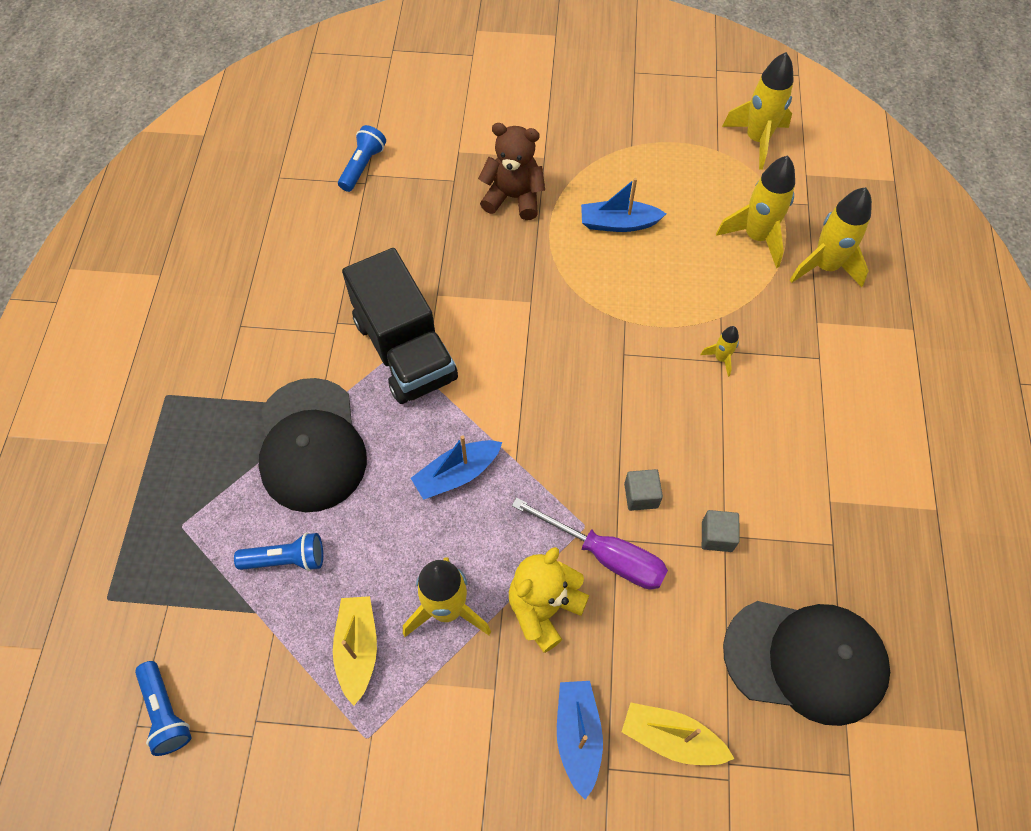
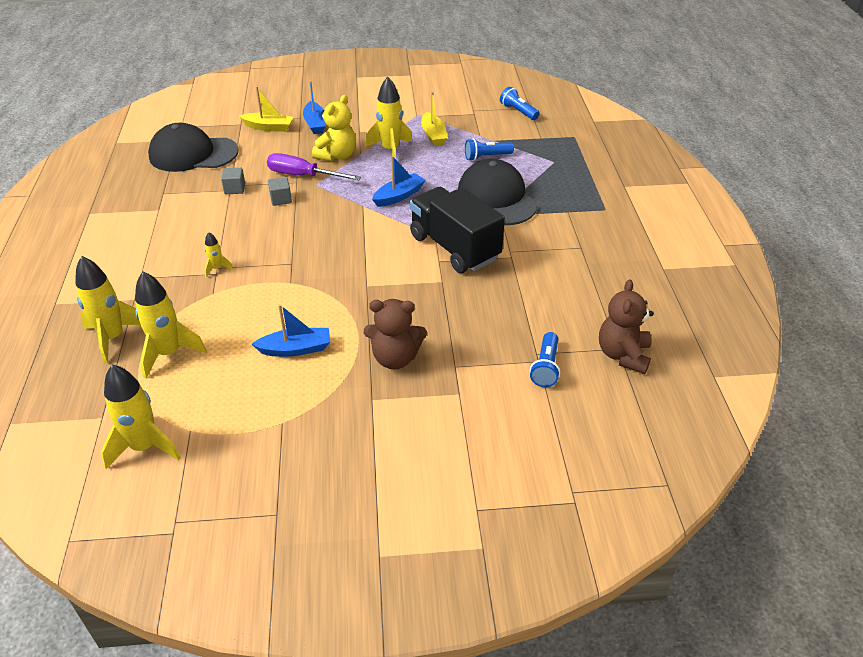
camera: 170 degrees right, 20 degrees down
(278, 169) = (623, 355): none -> brown teddy bear

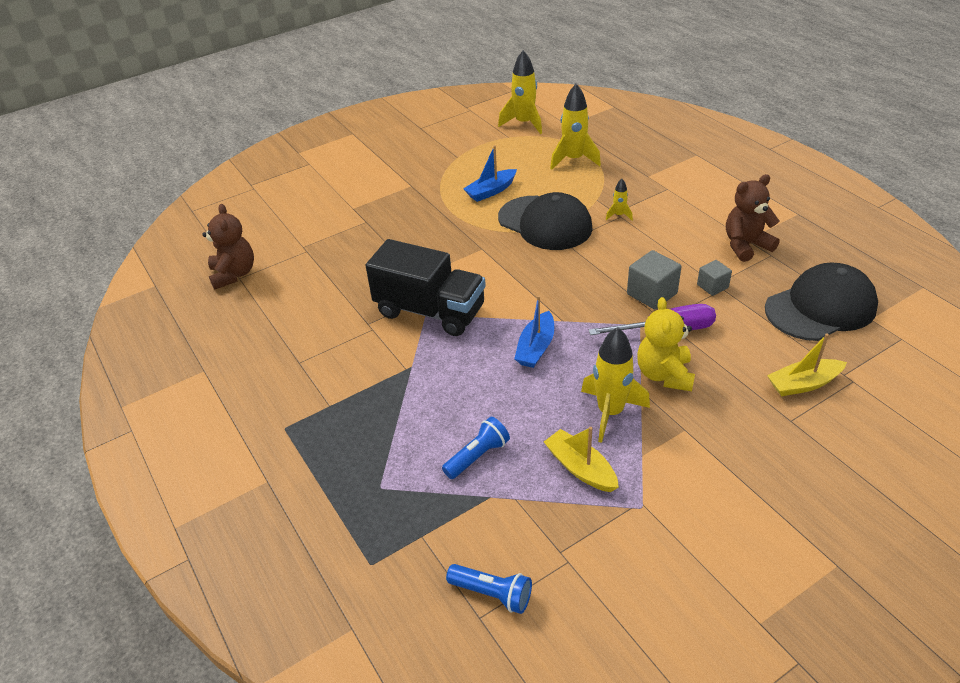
camera: 155 degrees right, 0 degrees up
(113, 338) = (623, 153): yellow rocket -> none
(281, 199) = (652, 294): grey cube -> grey cube, size x1.61
(315, 124) = (757, 418): blue boat -> none
(395, 358) = (414, 211): brown teddy bear -> brown teddy bear (746, 245)
(496, 198) = (424, 390): black cap -> black cap (545, 223)
(545, 367) = (295, 244): blue flashlight -> none

